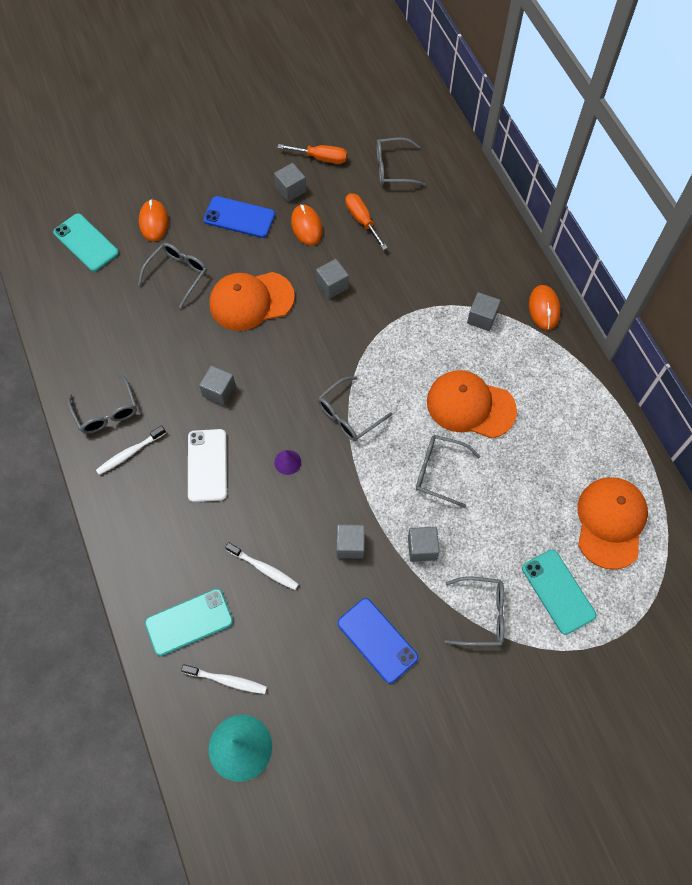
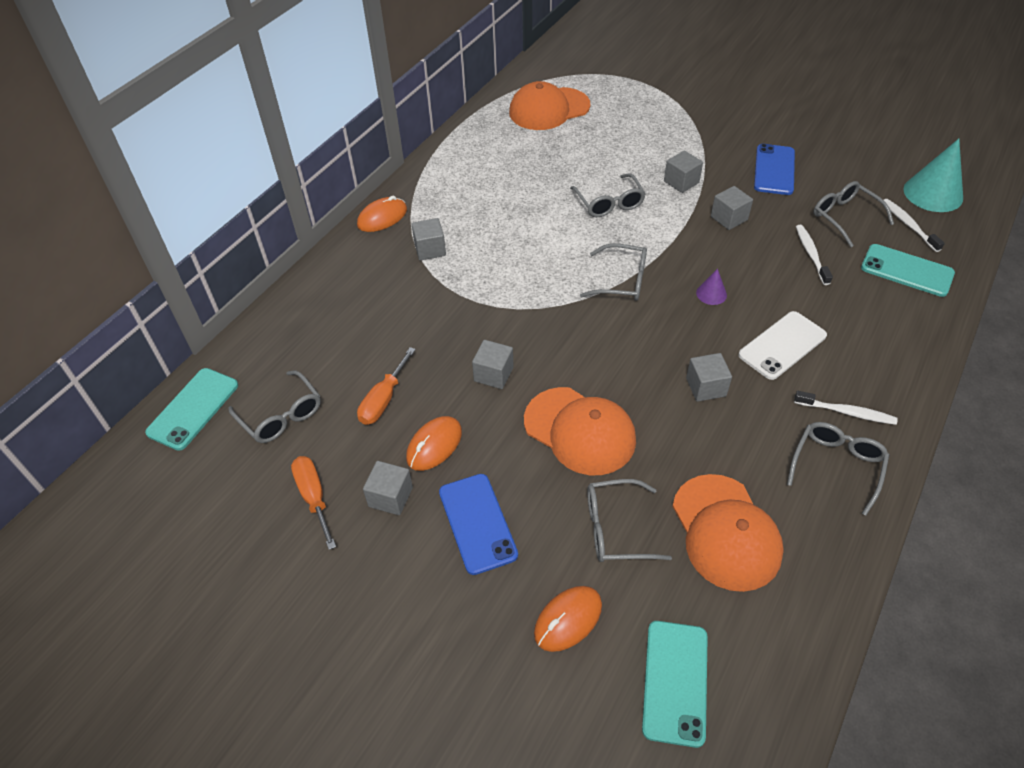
camera: 125 degrees left, 15 degrees down
(470, 406) = (529, 214): orange cap -> orange cap (726, 532)
(481, 614) = (690, 134): grey glasses -> grey glasses (845, 217)
(558, 591) = (629, 110): turquoise phone -> turquoise phone (193, 408)

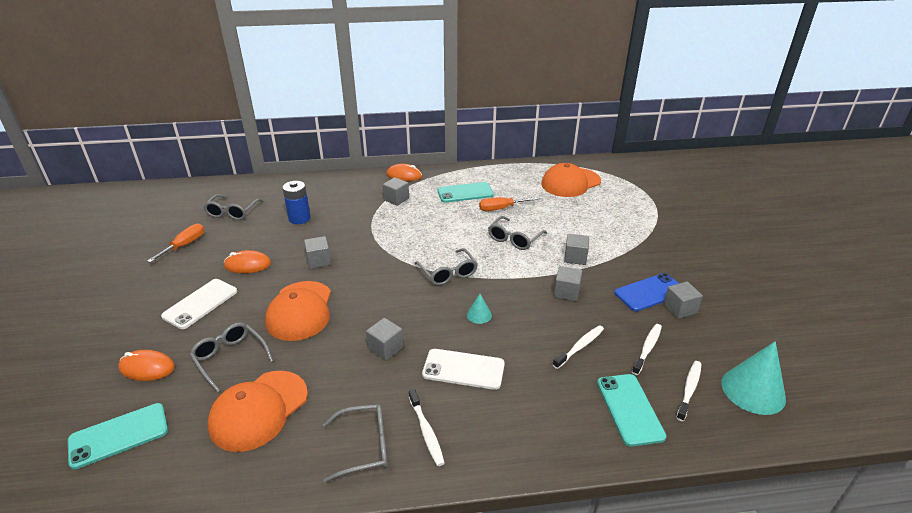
camera: 50 degrees right, 15 degrees down
(193, 408) = (218, 189): turquoise phone -> turquoise phone (465, 193)
(376, 353) = (299, 218): none -> blue battery
(383, 400) = (268, 235): orange screwdriver -> orange screwdriver (500, 208)
(390, 497) = (200, 267): grey cube -> grey cube (679, 309)
(477, 523) = (200, 303): blue phone -> white phone
(549, 109) = (570, 183): orange cap -> orange cap turned 60 degrees counterclockwise
(711, 294) = (479, 315): purple cone -> turquoise cone
(845, 217) = (647, 349): grey glasses -> white toothbrush

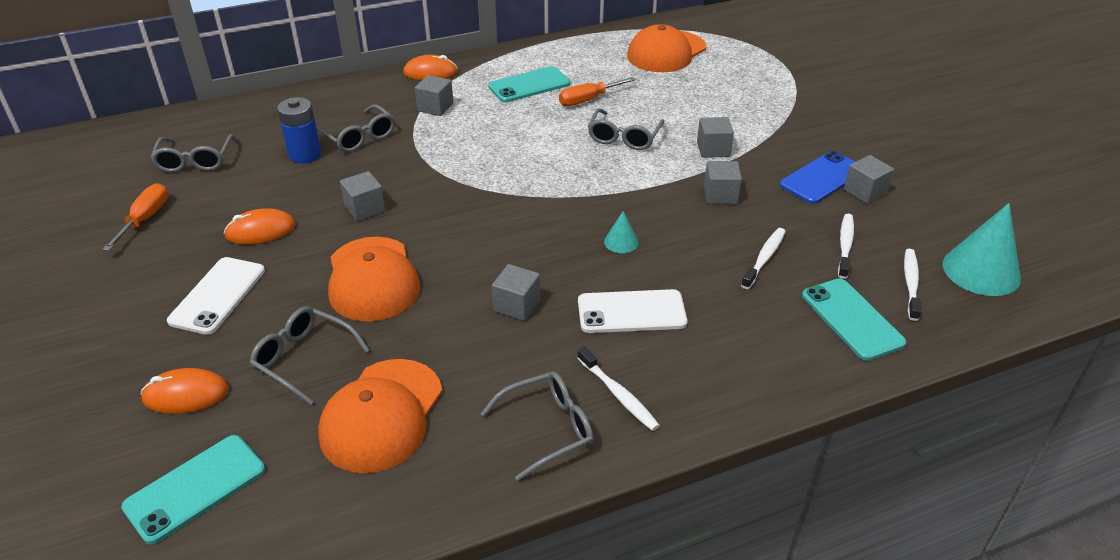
camera: 15 degrees left, 5 degrees up
(448, 273) = (555, 196): grey glasses -> grey glasses (359, 137)

